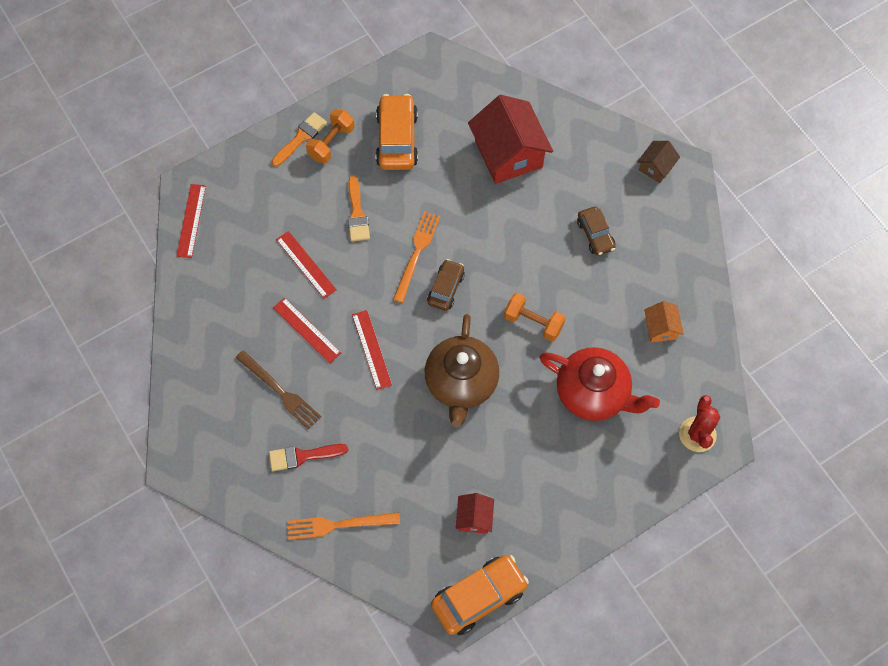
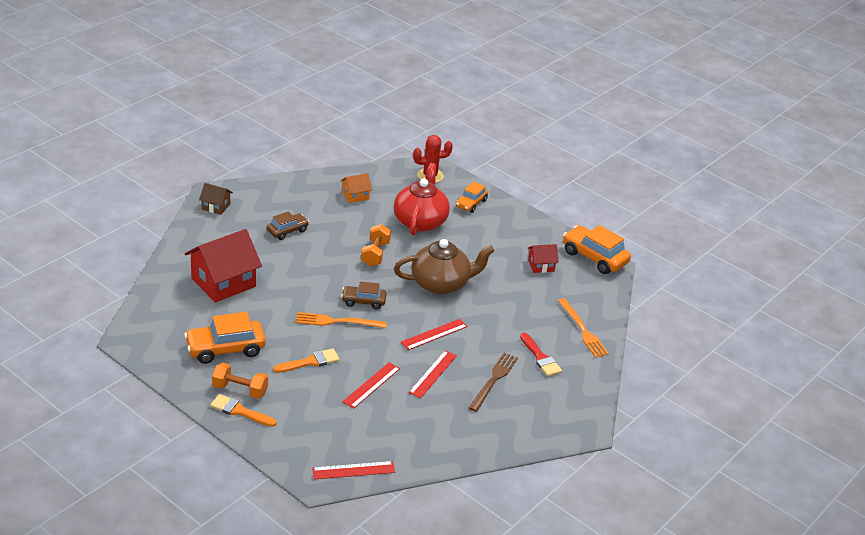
camera: 110 degrees left, 30 degrees down
(625, 470) = (471, 203): none -> orange car

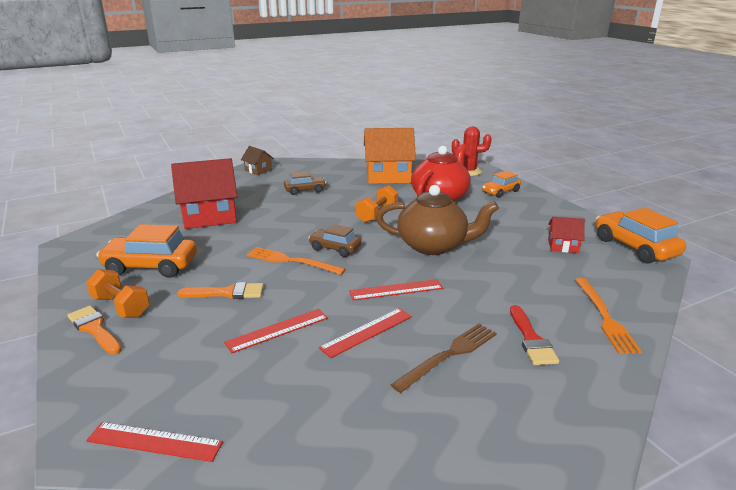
camera: 25 degrees right, 10 degrees down
(355, 195) = (388, 176): orange house -> orange house, size x2.06

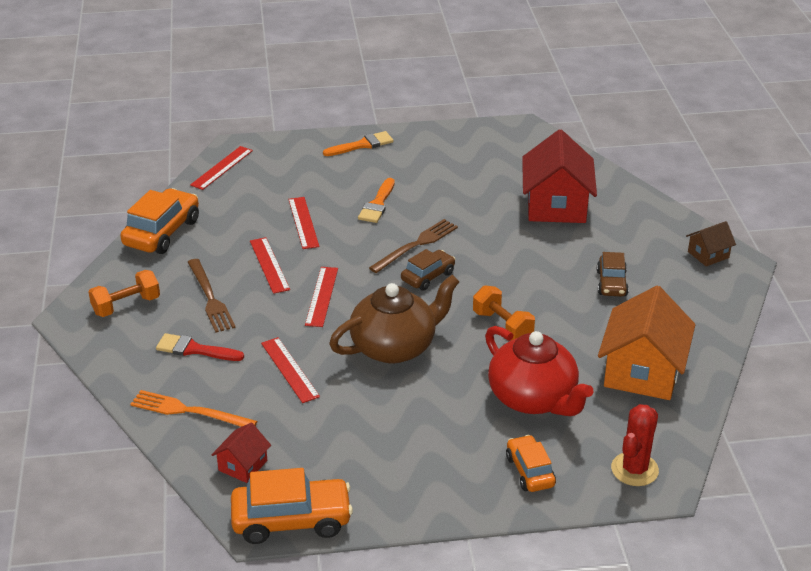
camera: 110 degrees right, 10 degrees up
(121, 307) = (388, 155): orange dumbbell -> orange dumbbell (126, 306)
(151, 266) = (451, 168): orange car -> orange car (162, 232)
(291, 261) = (416, 245): orange fork -> brown fork
(433, 246) = (395, 347): brown teapot -> brown teapot turned 150 degrees counterclockwise
(503, 282) = (290, 369): none -> red ruler
(563, 246) = (334, 453): red house -> red house (243, 465)

